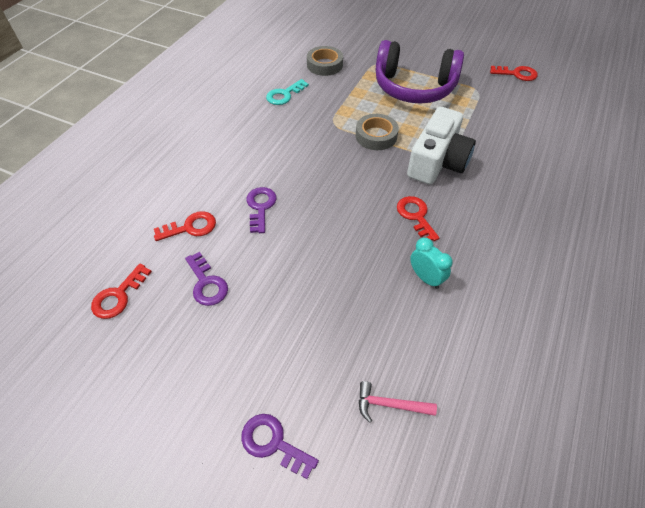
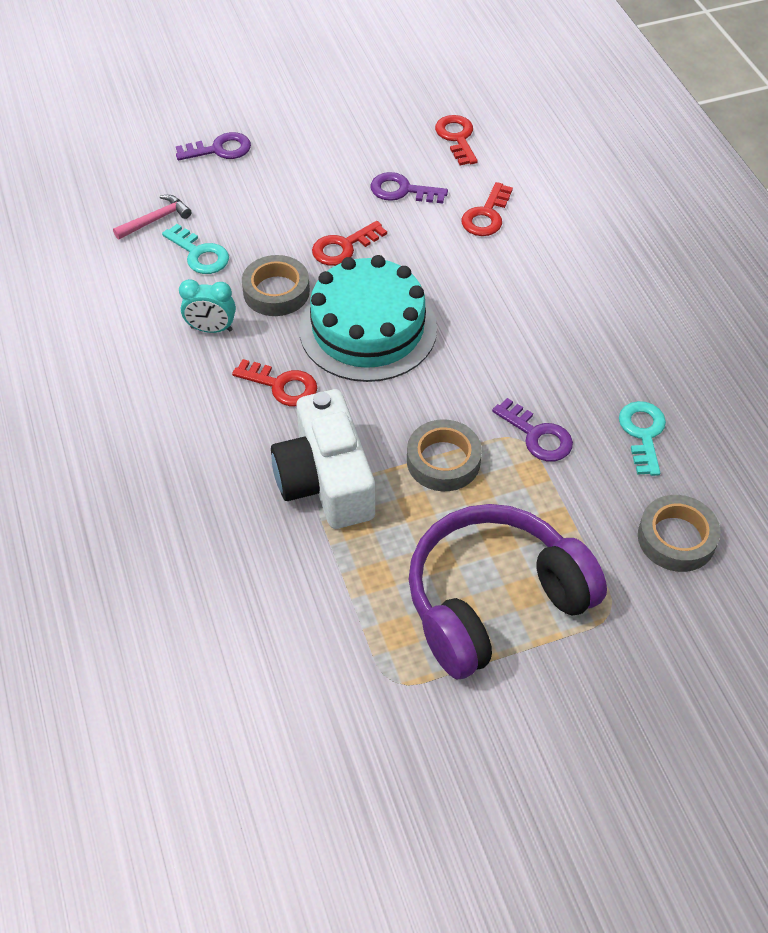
camera: 135 degrees right, 0 degrees up
(260, 207) = (452, 278): purple key -> purple key (537, 435)
(338, 213) = (368, 328): none -> turquoise cake
(363, 273) = (276, 291): none -> grey tape
(384, 342) = (200, 254): none -> turquoise key
(517, 74) = (364, 793): red key -> red key (344, 247)

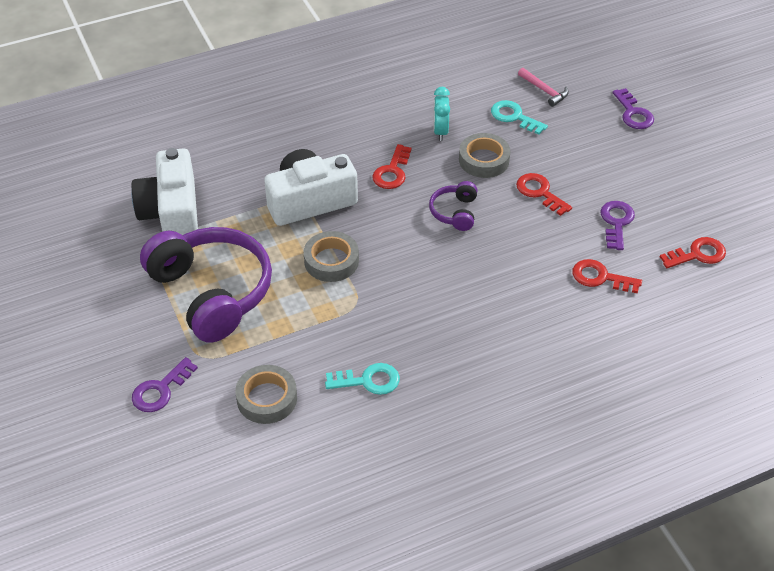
camera: 85 degrees right, 5 degrees down
(200, 254) = (514, 117): turquoise key -> turquoise key turned 90 degrees clockwise
(325, 657) = (172, 212): none -> white camera
(368, 328) = (455, 212): turquoise cake -> purple headphones
(537, 435) = (360, 314): purple key -> purple key (160, 390)

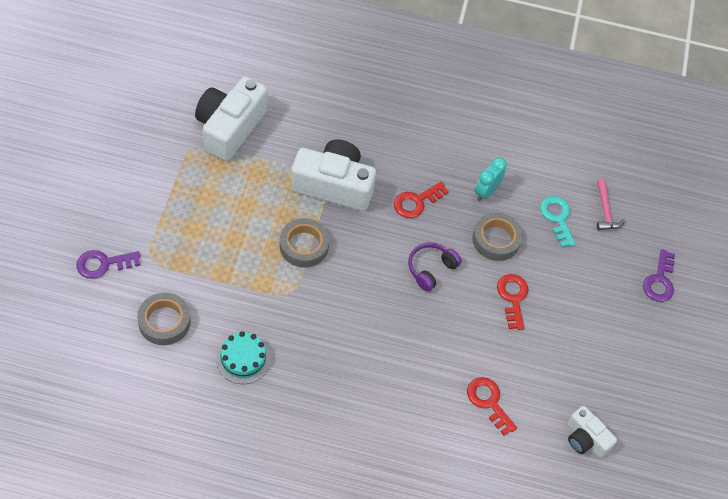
camera: 30 degrees right, 10 degrees up
(212, 292) = (201, 212): purple headphones -> none
(368, 380) = (243, 359): turquoise key -> turquoise cake
(616, 222) = (548, 365): purple key -> none
(697, 254) = (585, 438): red key -> white camera

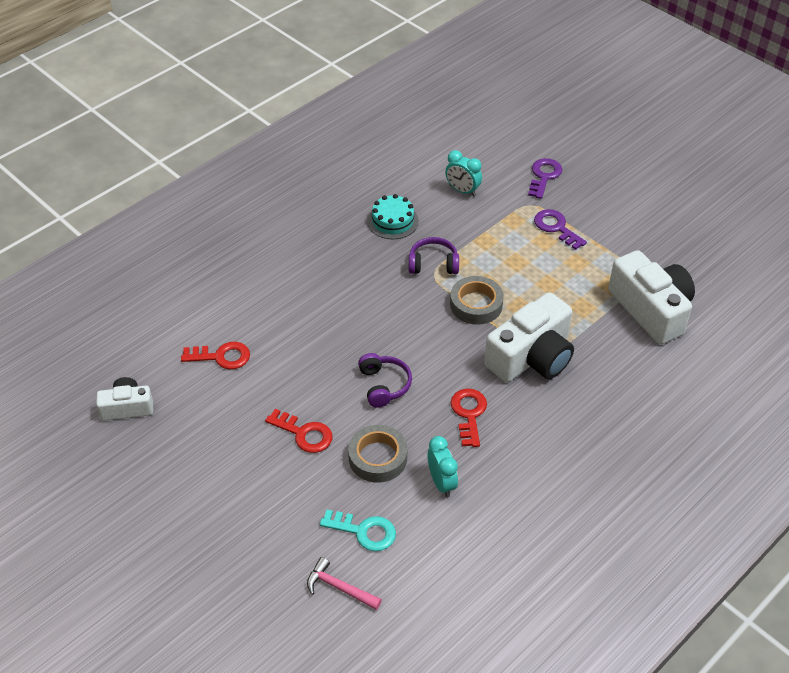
camera: 130 degrees right, 10 degrees down
(164, 322) = (462, 190): grey tape -> turquoise clock
(277, 299) = (433, 264): none -> purple headphones
(659, 281) = (218, 583): purple key -> purple key (556, 228)

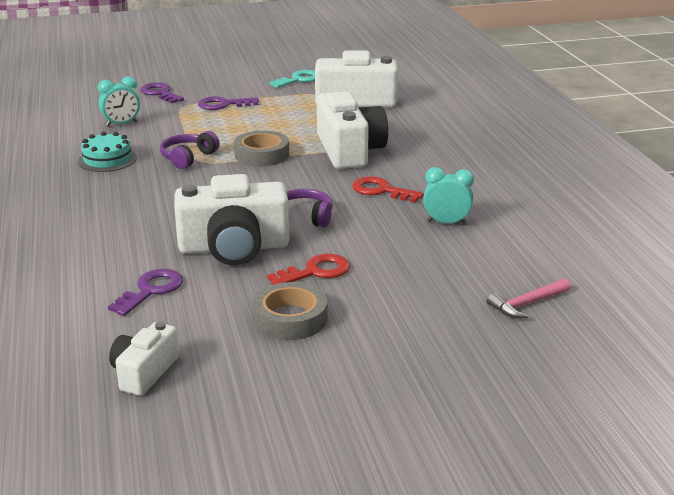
camera: 60 degrees left, 20 degrees down
(221, 356) = (151, 290): red key -> purple key
(308, 369) = (234, 247): none -> white camera
(364, 531) = (469, 273): turquoise key -> turquoise key (299, 80)
(378, 458) = (387, 243): grey tape -> grey tape (290, 318)

